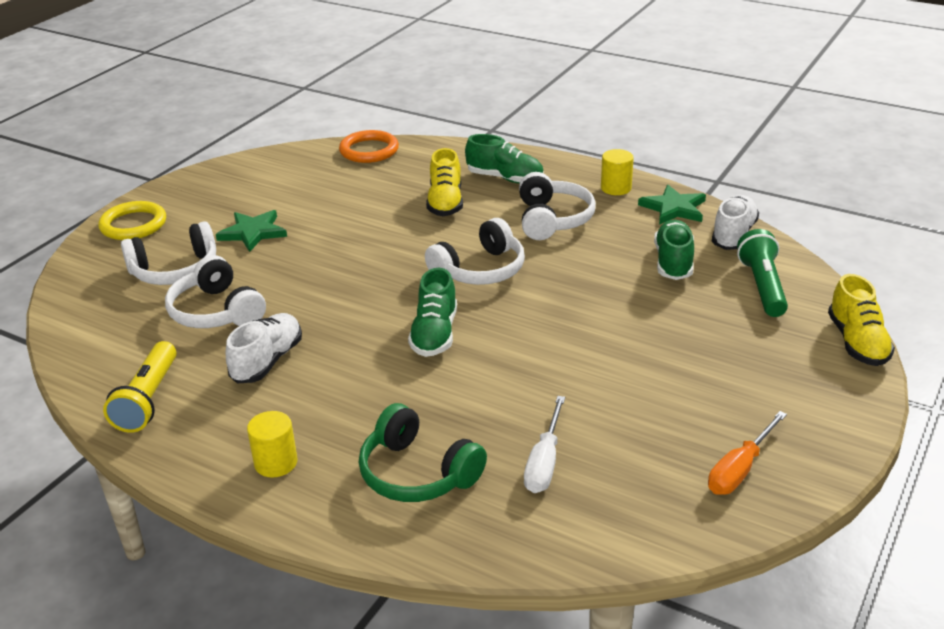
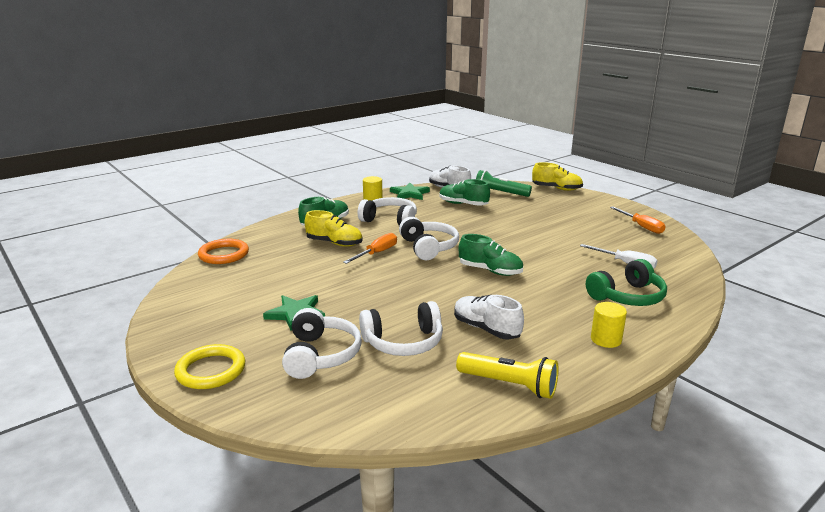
camera: 70 degrees left, 10 degrees down
(435, 238) = (377, 253): none -> orange screwdriver

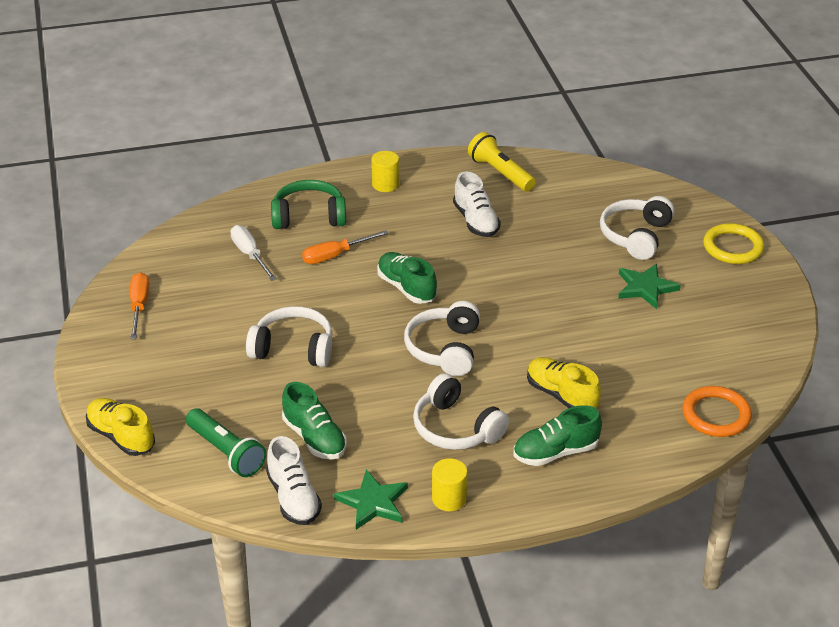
camera: 155 degrees left, 15 degrees up
(377, 253) = (516, 357): orange screwdriver -> orange screwdriver (335, 255)
(403, 342) = (558, 228): white headphones -> white headphones (293, 348)

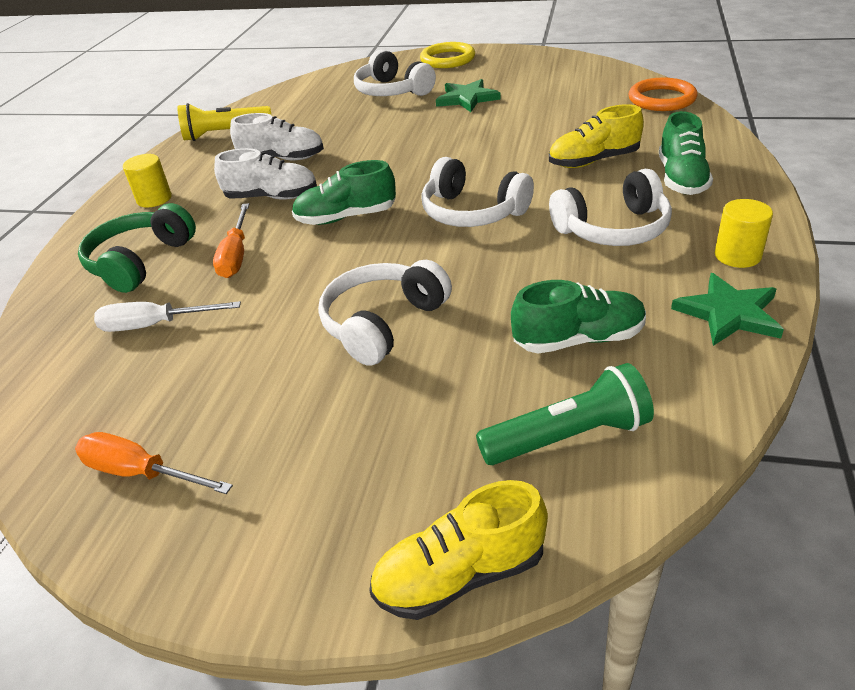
camera: 60 degrees left, 0 degrees up
(293, 498) = (699, 384): white shoe -> white shoe (271, 197)

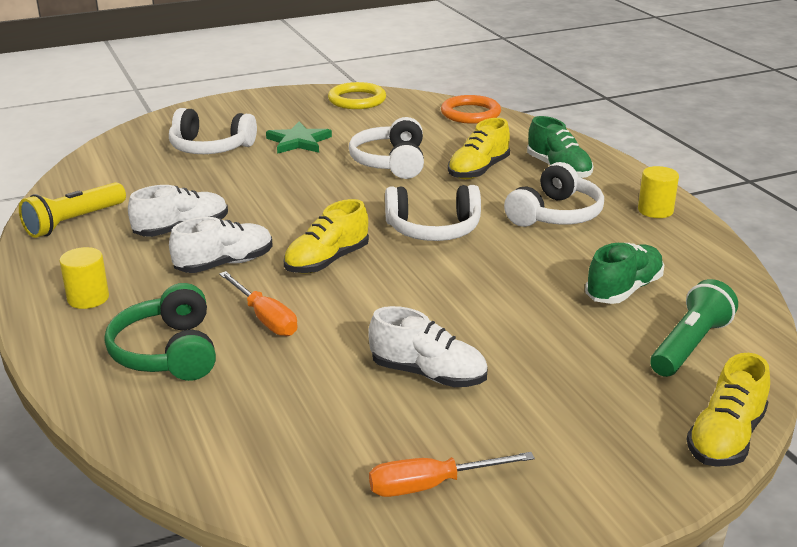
camera: 40 degrees left, 10 degrees down
(155, 325) = (272, 392): white screwdriver -> none
(281, 358) = (428, 374): none -> white shoe
(346, 217) = (327, 261): green shoe -> yellow shoe
(383, 323) = (474, 325): white headphones -> white headphones (391, 162)
(447, 59) = (227, 109): yellow ring -> yellow ring (357, 100)
(729, 313) = (692, 246): green star -> none

